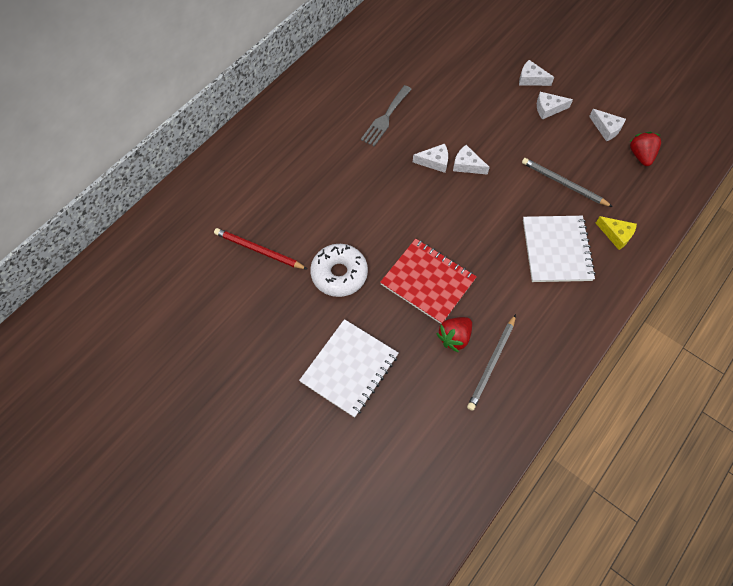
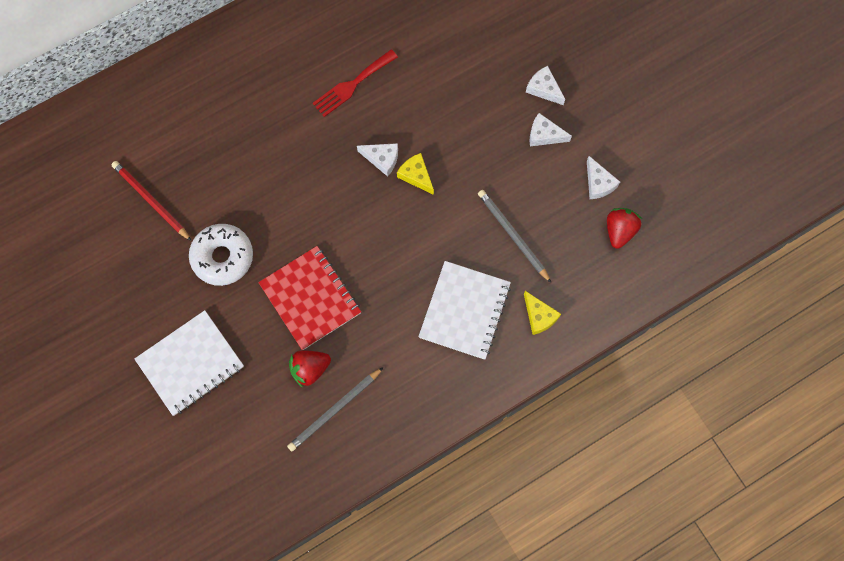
camera: 20 degrees right, 10 degrees up
(385, 118) = (352, 85): grey fork -> red fork
(467, 165) = (416, 175): white cheese -> yellow cheese

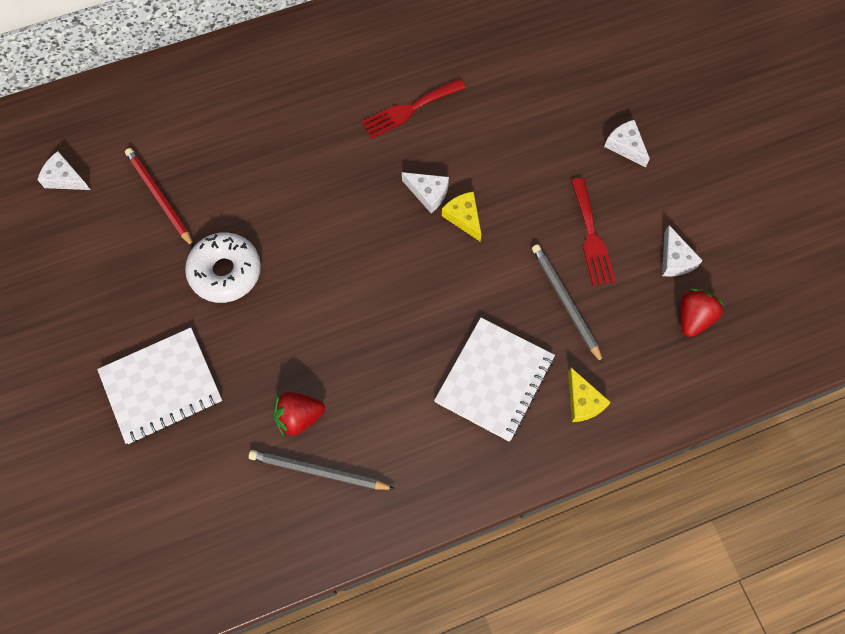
camera: 10 degrees right, 5 degrees down
(310, 298) = (316, 335): red notebook -> none
(335, 410) = (318, 471): grey pencil -> grey pencil turned 45 degrees clockwise
(526, 175) = (591, 237): none -> red fork
(544, 135) = (619, 196): white cheese -> white cheese (65, 178)

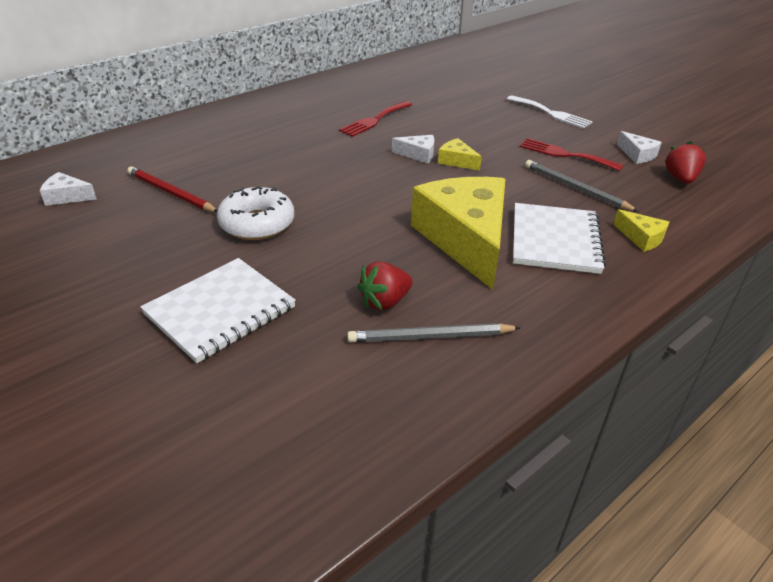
camera: 20 degrees left, 30 degrees down
(409, 352) = (465, 239): none -> yellow cheese
(591, 237) = (565, 154): red fork -> red fork turned 150 degrees clockwise
(625, 146) = (551, 113): white cheese -> white fork

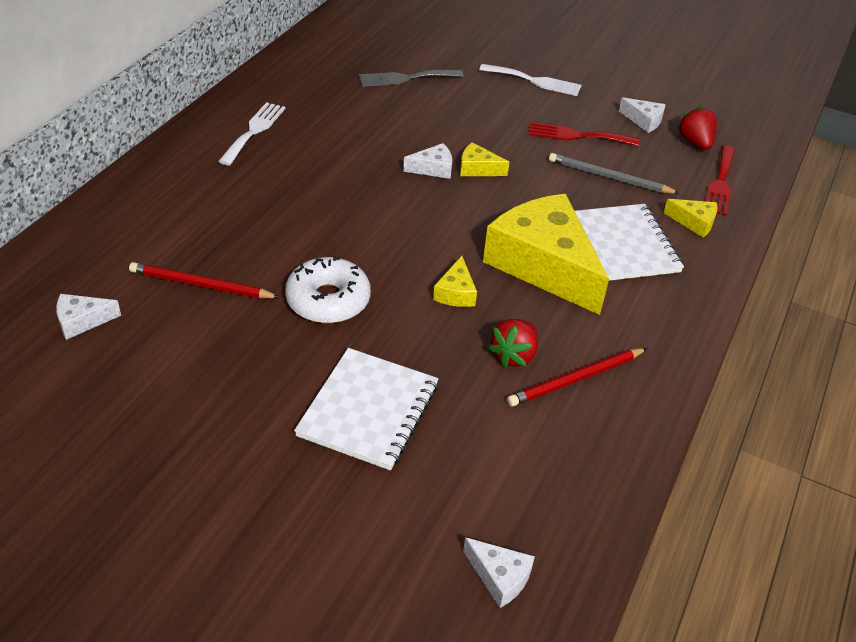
camera: 25 degrees left, 5 degrees up
(218, 493) = (499, 577): none -> white cheese
(296, 108) = (254, 131): none -> white fork
(369, 242) = (456, 292): none -> yellow cheese
(374, 120) = (355, 130): red fork -> red fork (720, 183)
(430, 337) = (576, 379): grey pencil -> red pencil
(441, 96) = (406, 78): none -> grey fork

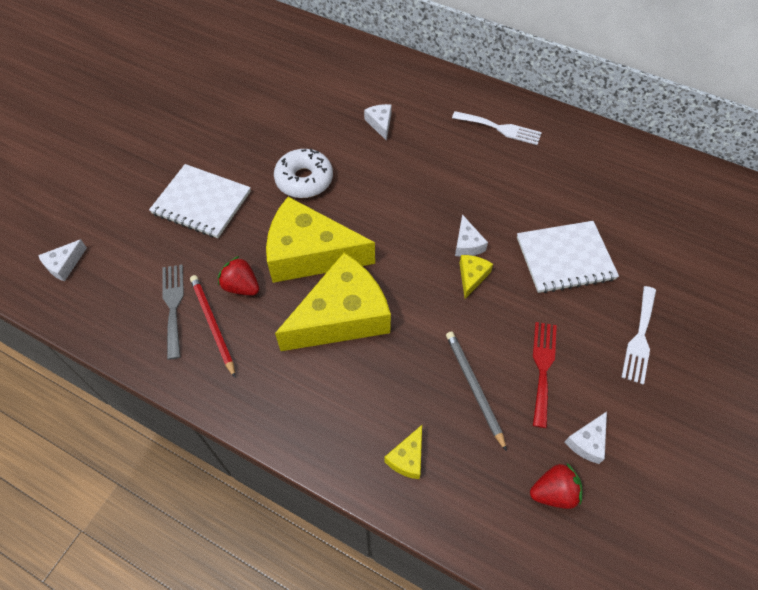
camera: 95 degrees right, 15 degrees up
(82, 321) = (290, 70): white cheese -> white cheese (380, 123)
(201, 285) = (321, 116): red pencil -> none
(406, 78) = (610, 226): grey fork -> grey fork (173, 306)
(456, 292) = (310, 253): yellow cheese -> yellow cheese, size x2.45
(609, 177) = (474, 388): grey pencil -> grey pencil turned 45 degrees counterclockwise
(623, 245) = (370, 384): white notebook -> white notebook (565, 258)
(720, 183) = (479, 503): red fork -> none

